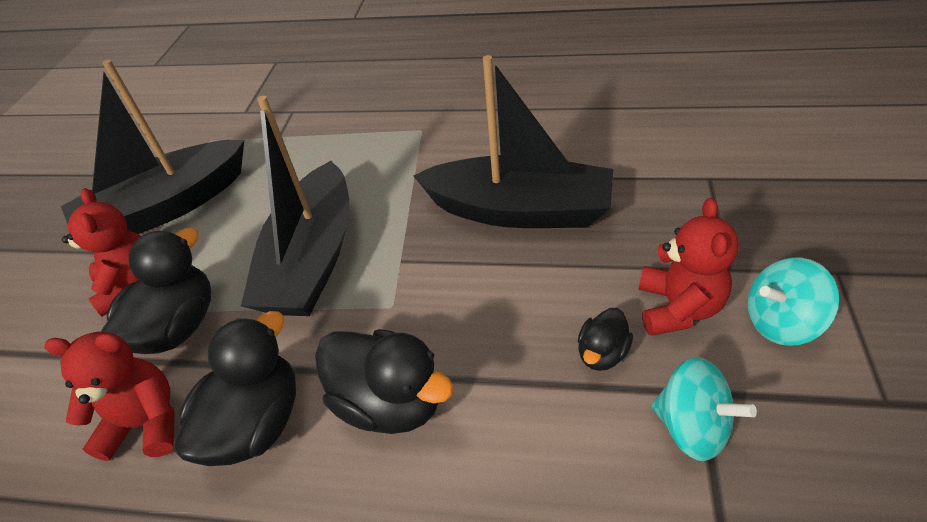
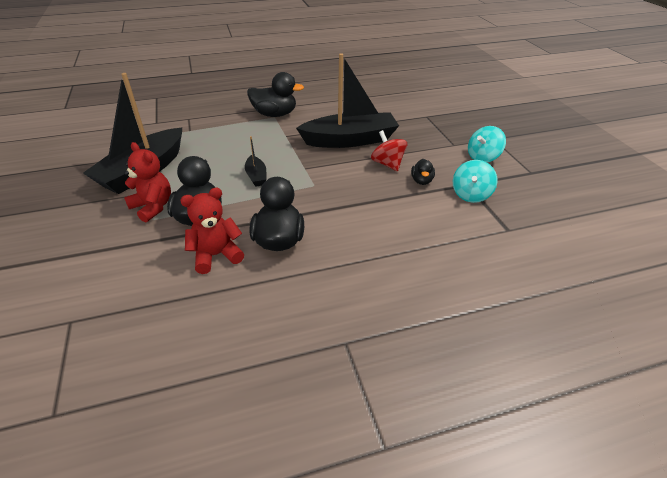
camera: 30 degrees left, 5 degrees down
(313, 259) = (256, 176): black boat -> black boat, size x0.44
(390, 402) = (340, 217): black duck -> black duck (275, 114)
(557, 288) = (387, 164): none -> red spinning top
(678, 308) = (442, 160): red teddy bear -> none
(692, 427) = (470, 195): turquoise spinning top -> turquoise spinning top turned 105 degrees clockwise

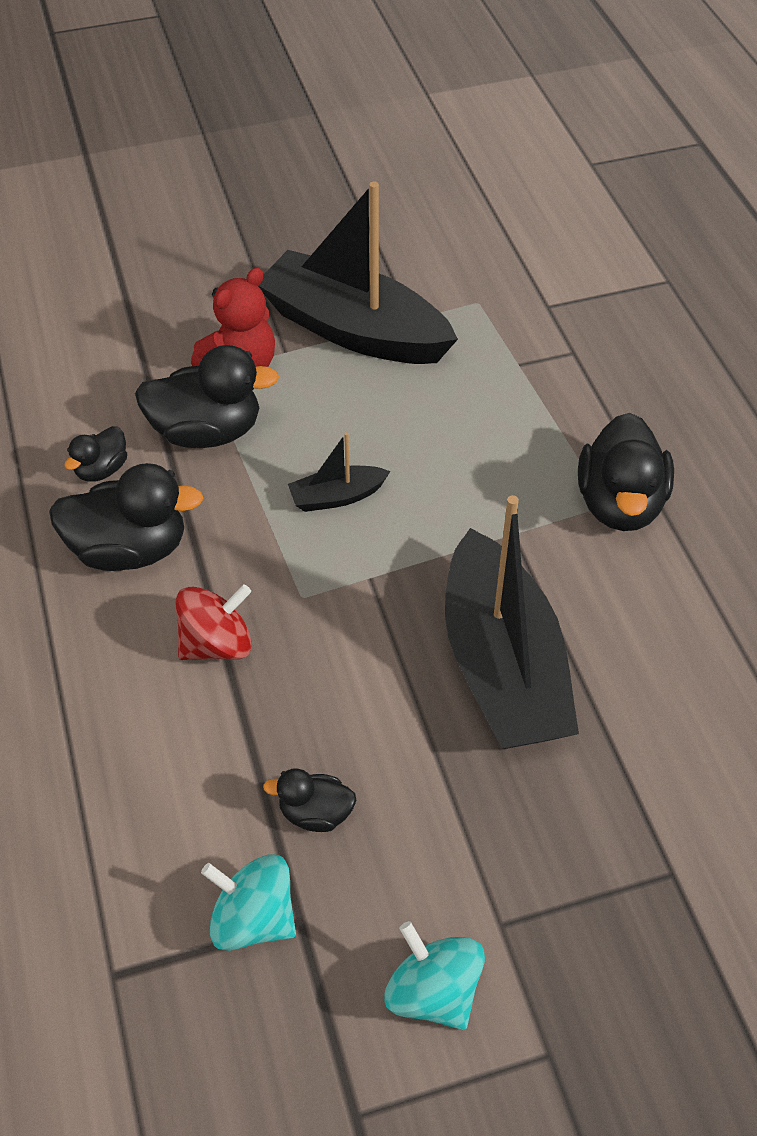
camera: 90 degrees right, 10 degrees up
(216, 255) = (101, 470): red teddy bear -> black duck
(387, 164) = (391, 744): red spinning top -> red spinning top (217, 644)

